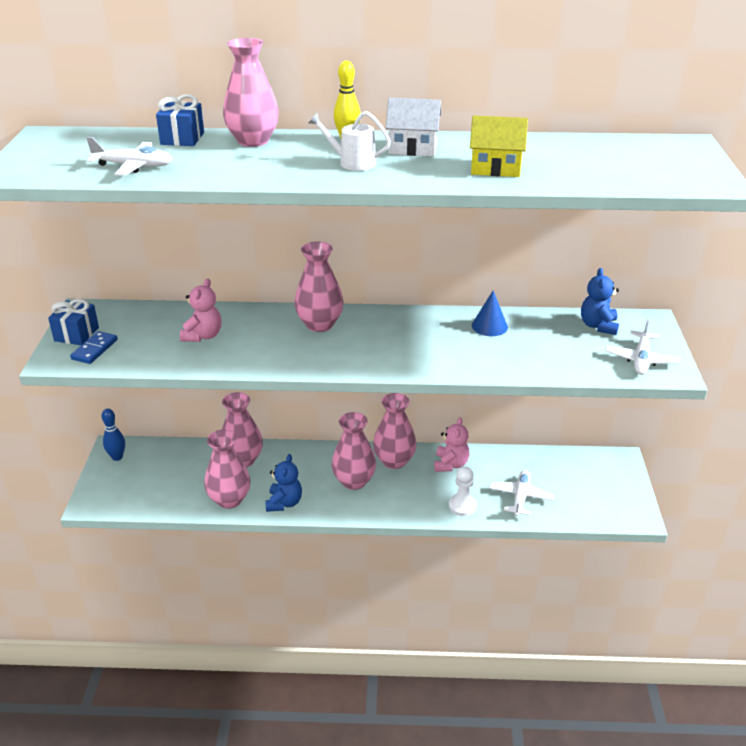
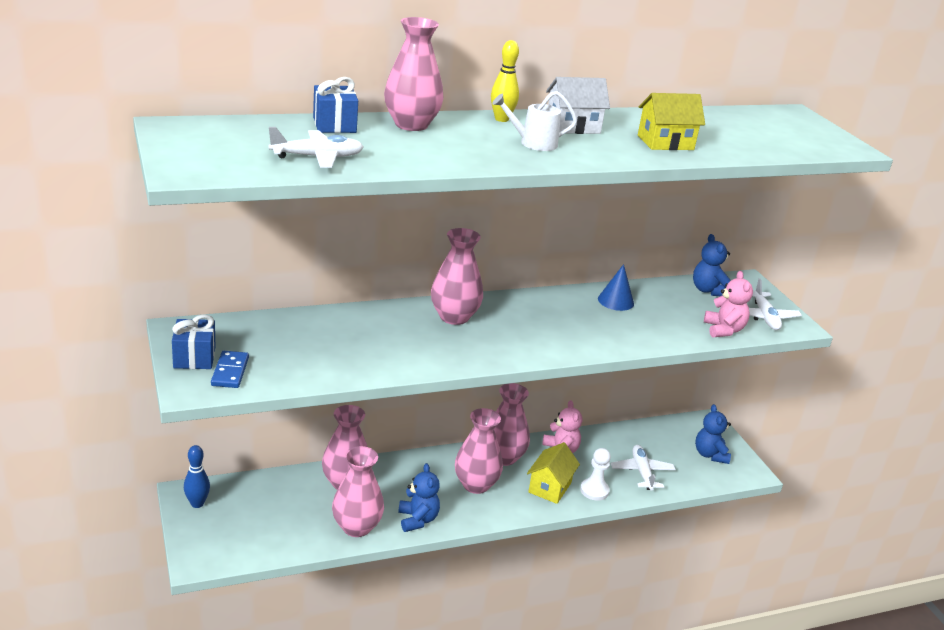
camera: 25 degrees left, 5 degrees down
(203, 336) = (341, 342): pink teddy bear -> pink teddy bear (723, 330)
(421, 495) = (550, 487): none -> yellow house
(603, 492) = (710, 454): none -> blue teddy bear

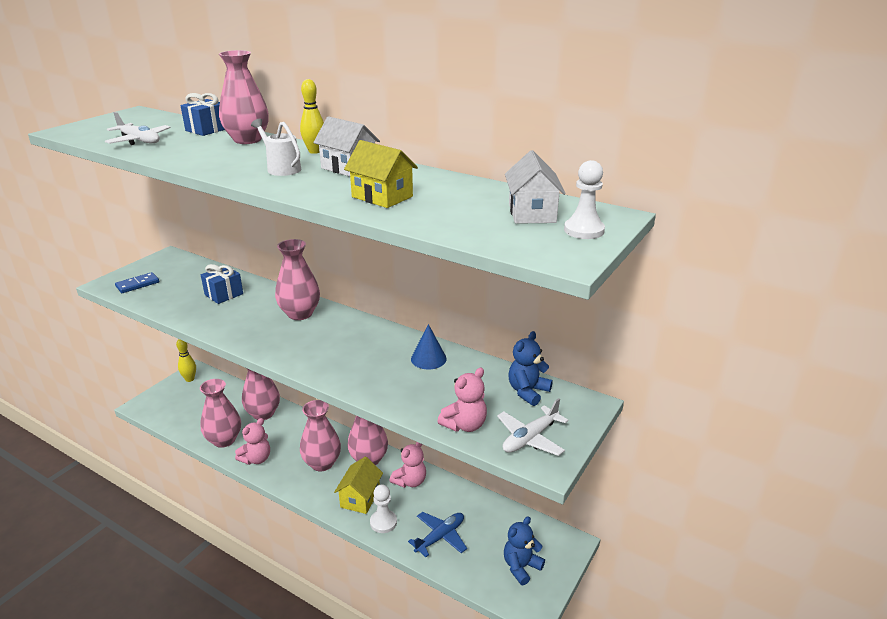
camera: 55 degrees right, 0 degrees up
(194, 357) = (142, 271): blue gift -> blue gift (224, 294)
(197, 503) = (190, 379): blue bowling pin -> yellow bowling pin
(417, 520) = (256, 459): blue teddy bear -> pink teddy bear
(550, 487) = (360, 498): yellow house -> yellow house turned 60 degrees counterclockwise
(641, 472) = (440, 537): white plane -> blue plane
(762, 124) = (532, 213): none -> white house
(810, 127) = (584, 230): none -> white pawn

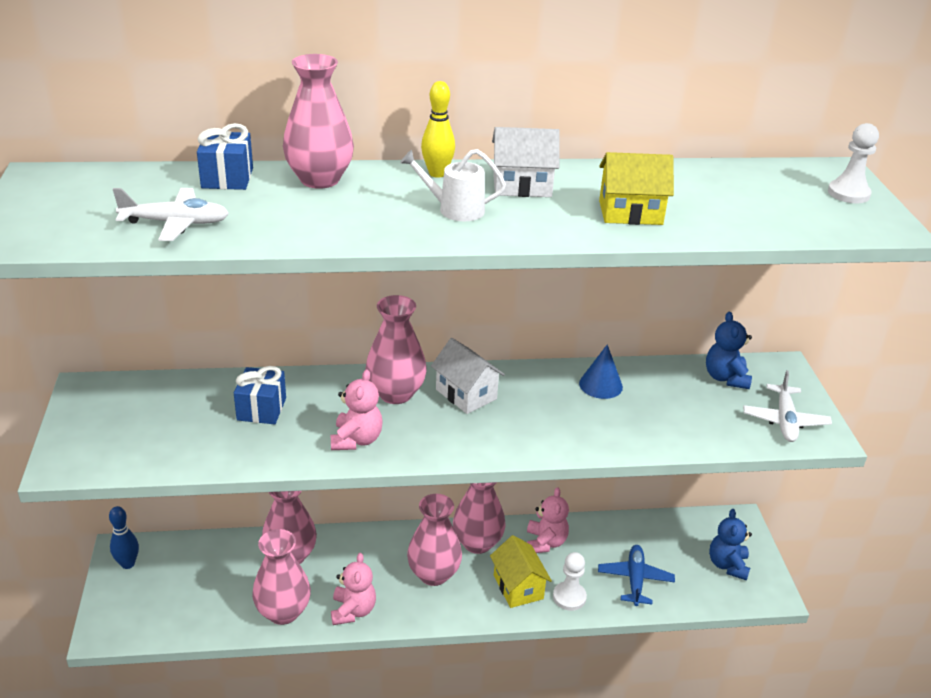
camera: 40 degrees left, 5 degrees up
(137, 284) = (113, 446): blue domino -> none
(190, 379) = (128, 564): yellow bowling pin -> blue bowling pin
(464, 425) = (722, 435): pink teddy bear -> pink teddy bear (356, 440)
(532, 213) = (781, 188): white house -> white house (466, 394)

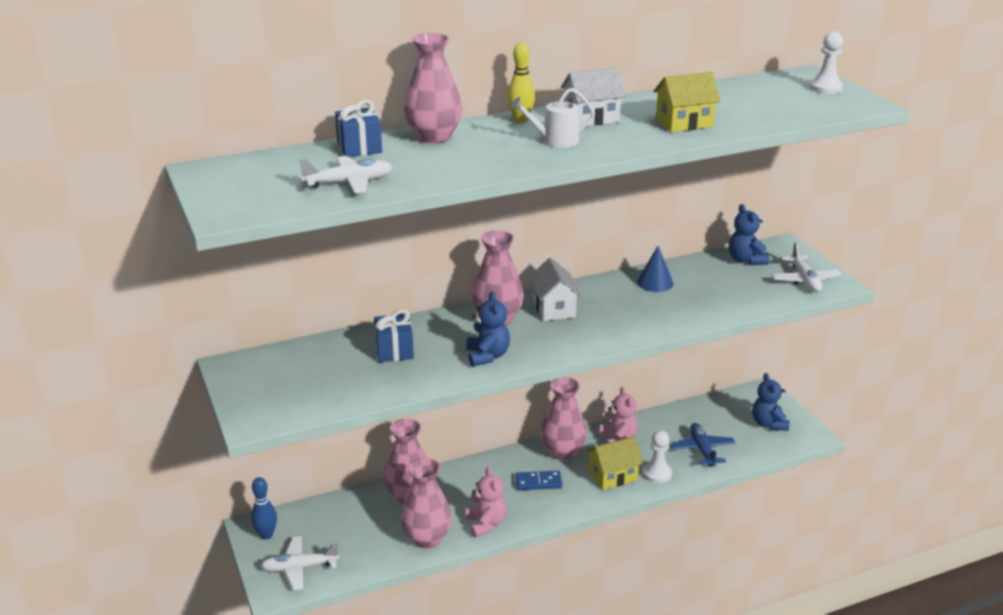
camera: 15 degrees left, 5 degrees down
(139, 612) = (299, 568): none -> white plane
(356, 440) = (487, 356): pink teddy bear -> blue teddy bear
(433, 574) = (538, 482): pink vase -> blue domino
(466, 394) = (554, 309): white house -> white house turned 45 degrees clockwise
(518, 587) = (612, 476): yellow house -> yellow house turned 75 degrees counterclockwise

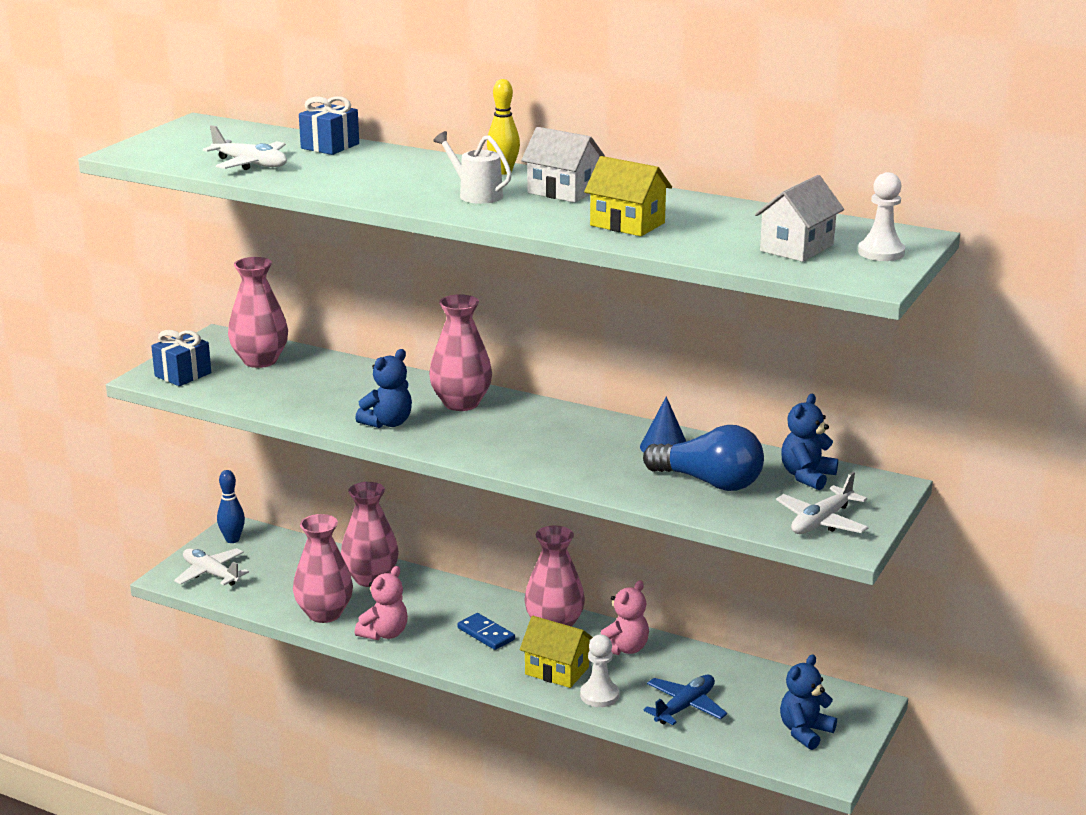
camera: 50 degrees right, 5 degrees down
(394, 350) = (336, 384): blue gift -> blue gift (183, 374)
(433, 137) = (399, 159): pink vase -> pink vase (260, 361)
(554, 309) = (524, 420): white house -> white house (797, 248)
(718, 289) = (709, 482): none -> blue light bulb

